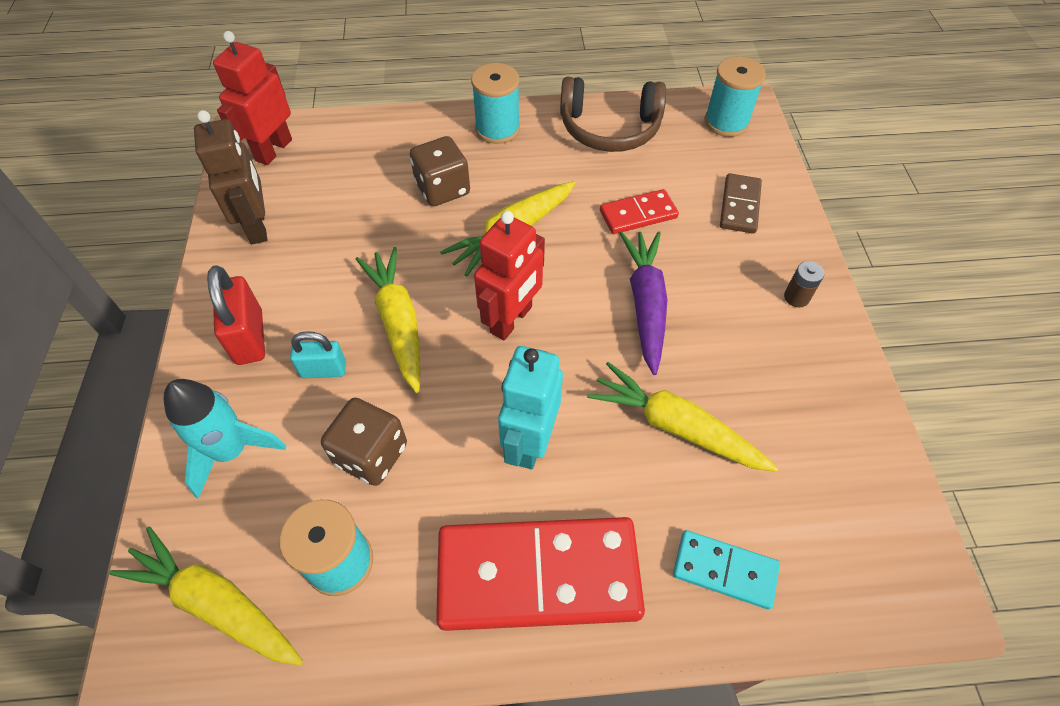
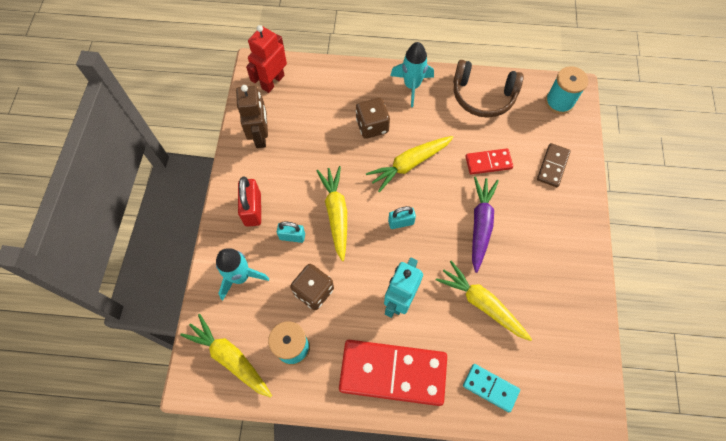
camera: 10 degrees right, 10 degrees up
(497, 129) = (412, 86): turquoise spool -> turquoise rocket
(511, 320) = (401, 222): red robot -> turquoise padlock
(796, 297) = (571, 234): brown battery -> none

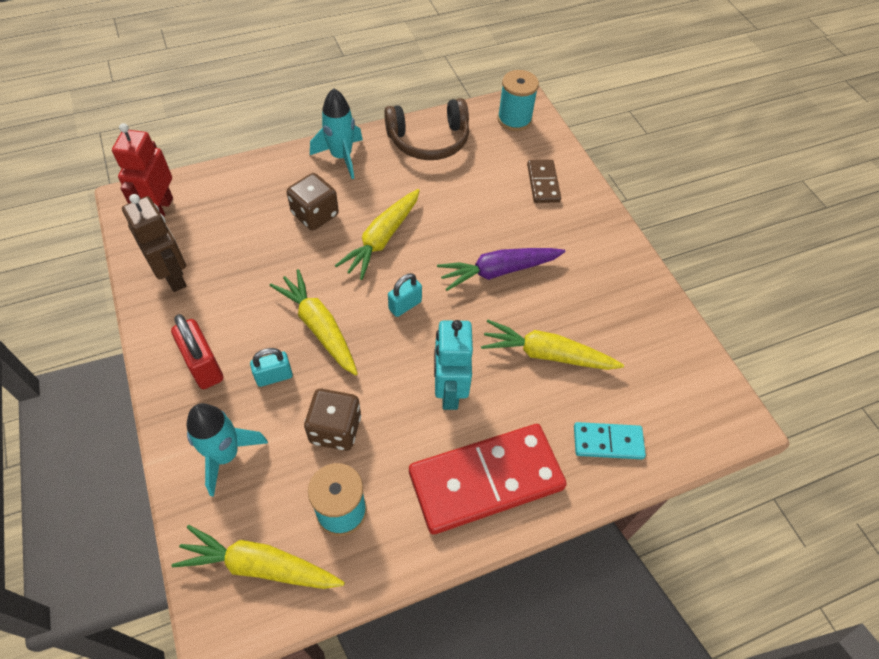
camera: 30 degrees left, 10 degrees down
(480, 224) = (498, 271): purple carrot -> purple carrot turned 90 degrees counterclockwise
(488, 162) = (472, 204): red domino -> none

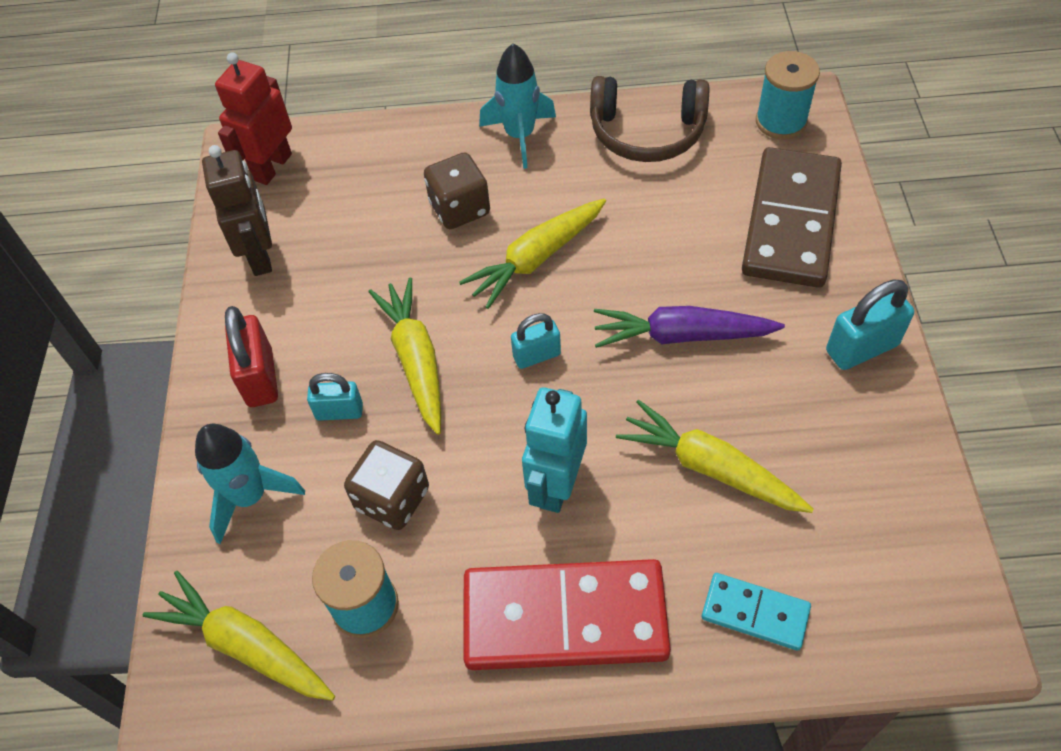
camera: 25 degrees right, 0 degrees up
(543, 183) = (791, 222): brown domino -> brown domino, size x2.02
(614, 255) = (861, 348): none -> turquoise padlock

